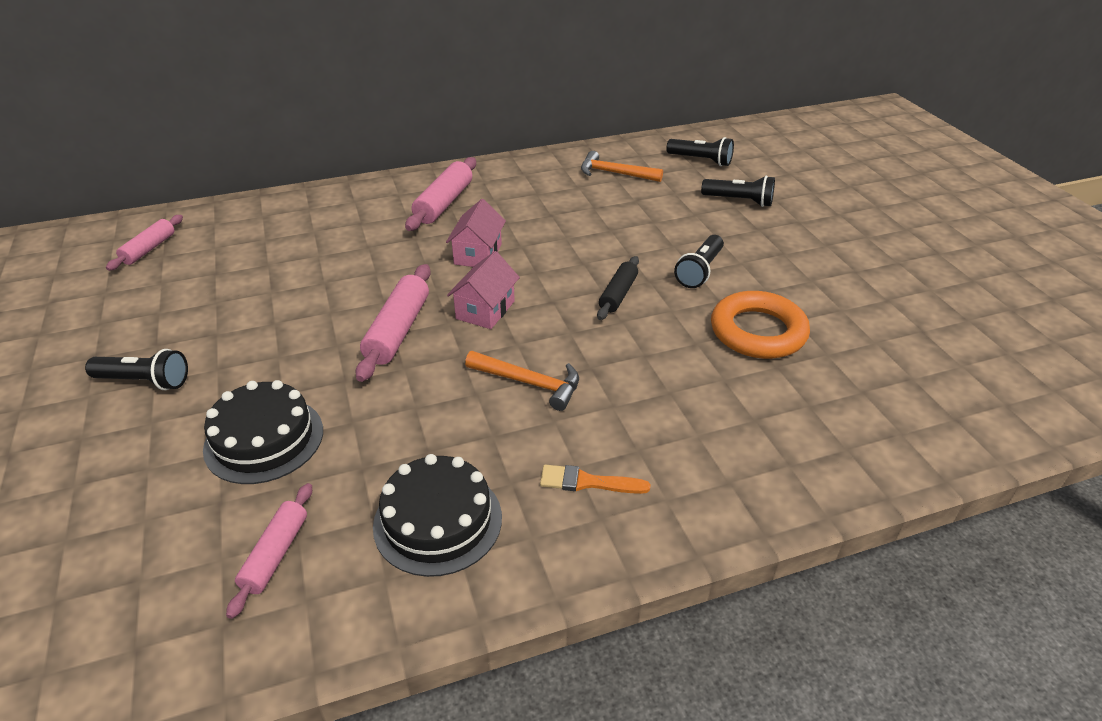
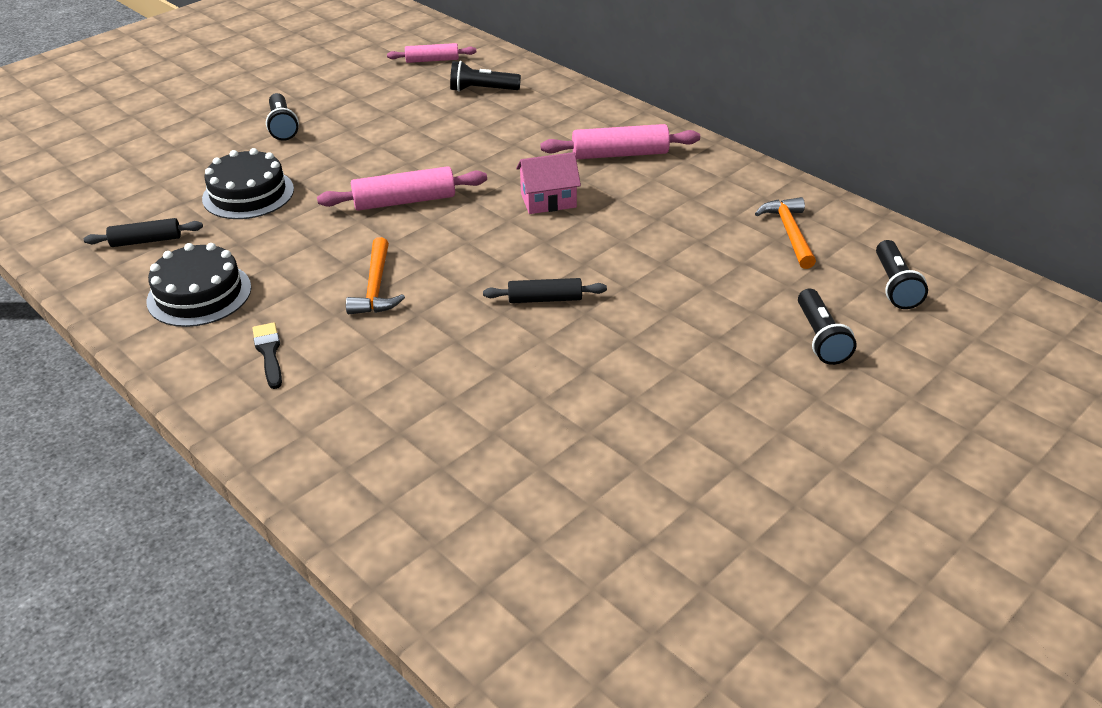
camera: 65 degrees right, 0 degrees up
(275, 554) = (146, 241): pink rolling pin -> black rolling pin
(485, 310) = (463, 233): pink house -> none
(587, 482) = (269, 353): orange brush -> black brush
(699, 271) = (632, 342): black flashlight -> black flashlight (482, 90)
(758, 332) = (546, 407): orange ring -> none

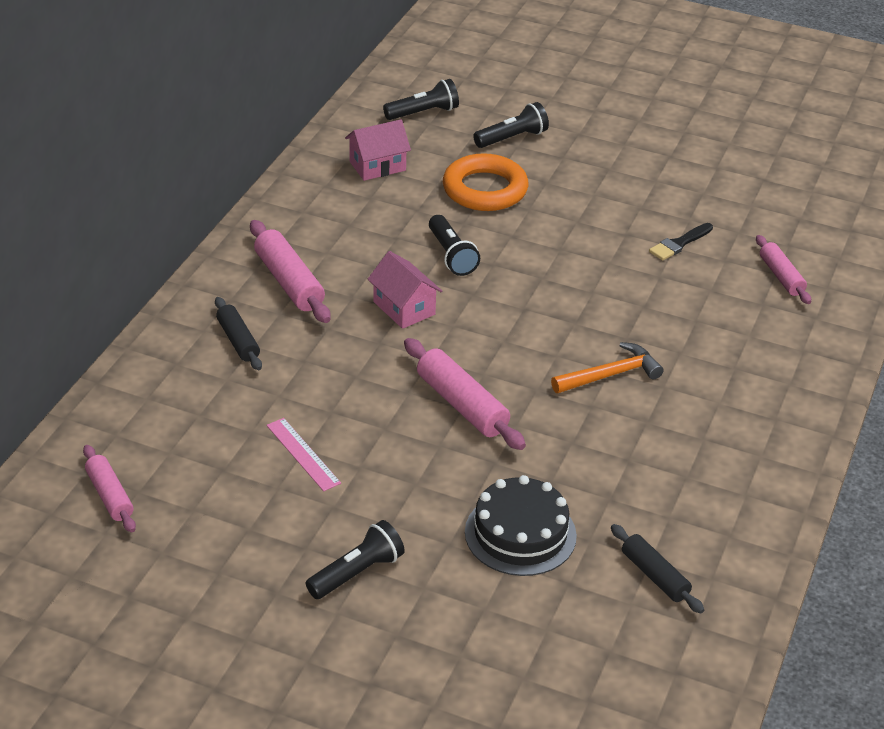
camera: 115 degrees left, 0 degrees up
(199, 294) = (703, 488): black cake -> none
(269, 353) = (739, 406): black brush -> black brush (679, 244)
(410, 126) = (303, 454): none -> pink ruler
(434, 470) = (781, 276): none -> pink rolling pin
(482, 90) = (182, 422): black flashlight -> black flashlight (451, 255)
(545, 299) = (557, 273): black rolling pin -> black rolling pin (238, 341)
(718, 291) = (485, 189): none -> orange ring
(789, 233) = (377, 166): orange hammer -> pink house

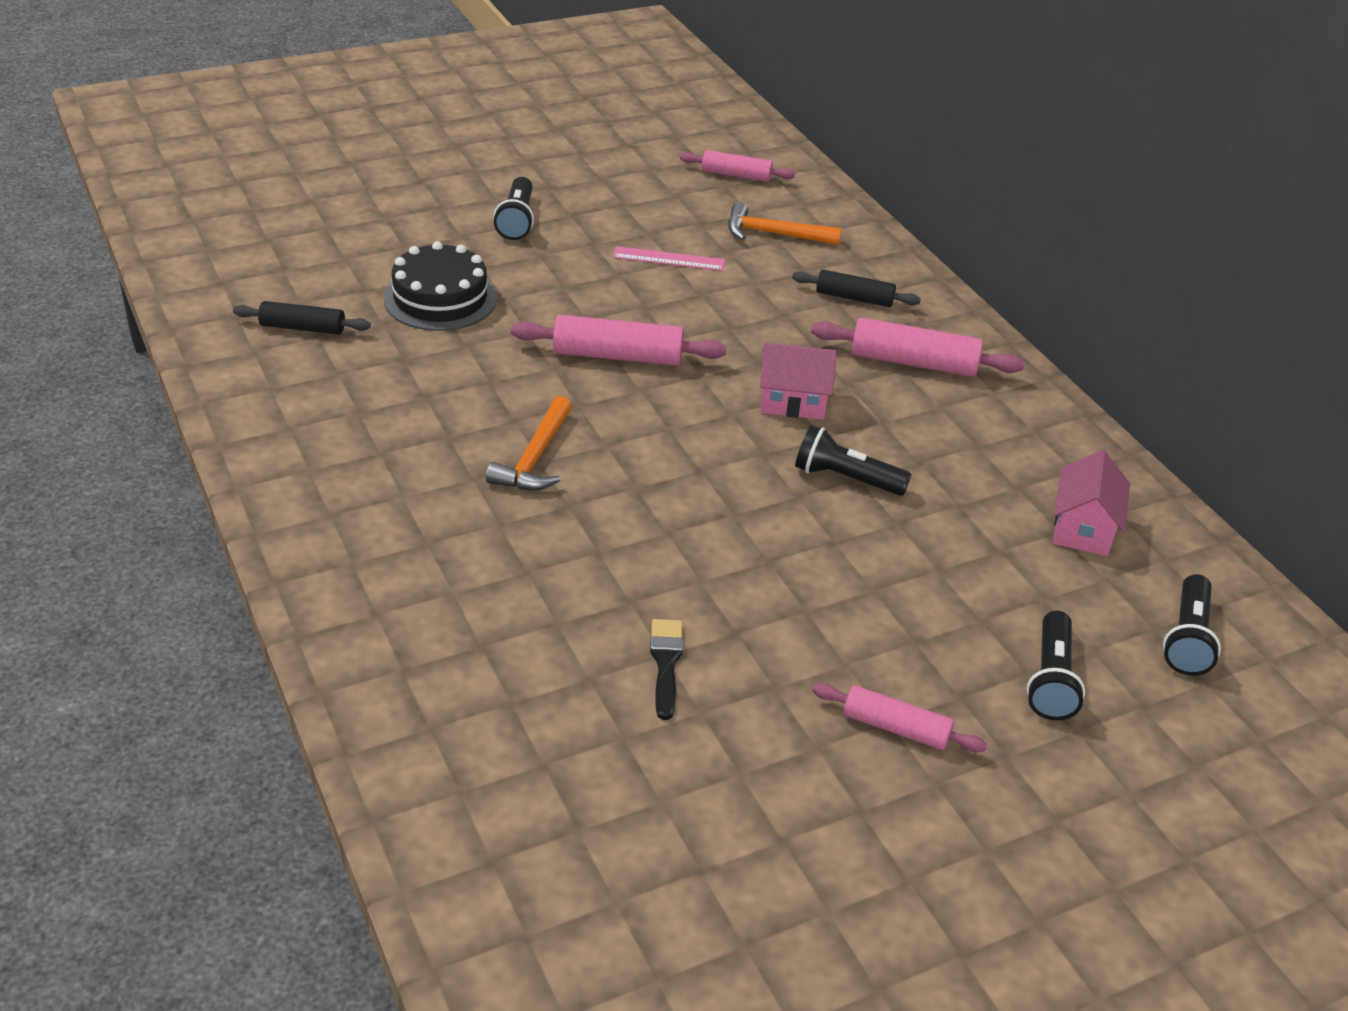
camera: 130 degrees right, 0 degrees up
(191, 422) = (774, 234): none -> orange hammer
(485, 189) = (950, 579): orange ring -> none
(781, 276) = (501, 703): pink rolling pin -> pink rolling pin (895, 728)

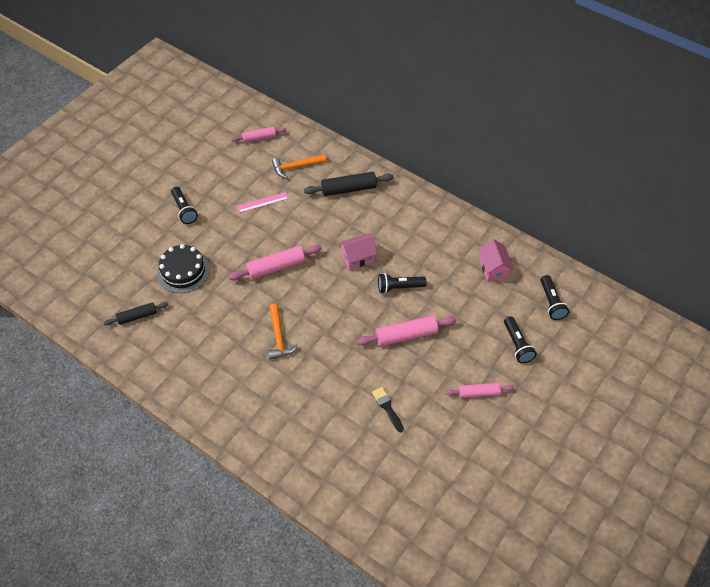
camera: 25 degrees left, 15 degrees up
(854, 298) = (349, 189): black rolling pin -> black rolling pin, size x1.55
(913, 362) = (390, 214): pink rolling pin -> pink rolling pin (406, 335)

